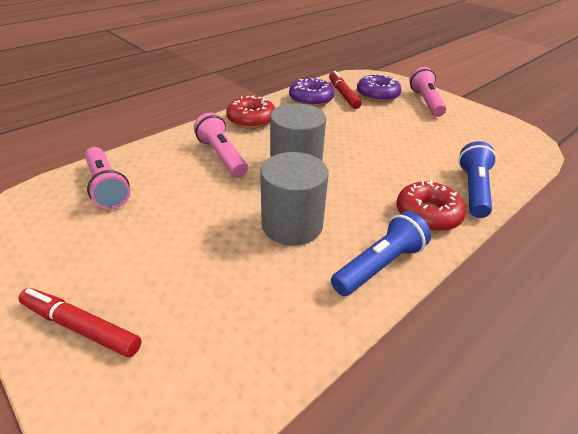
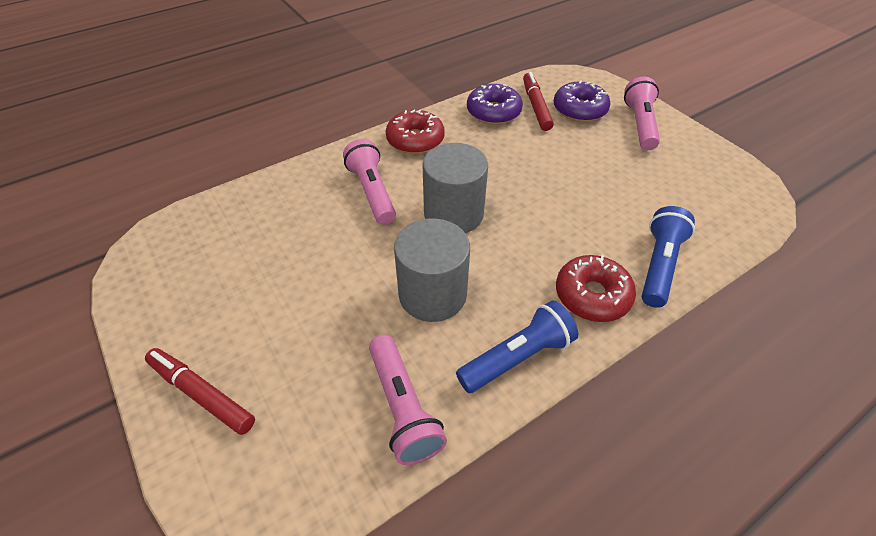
camera: 10 degrees right, 10 degrees up
(107, 187) = (242, 225): pink flashlight -> pink flashlight (403, 407)

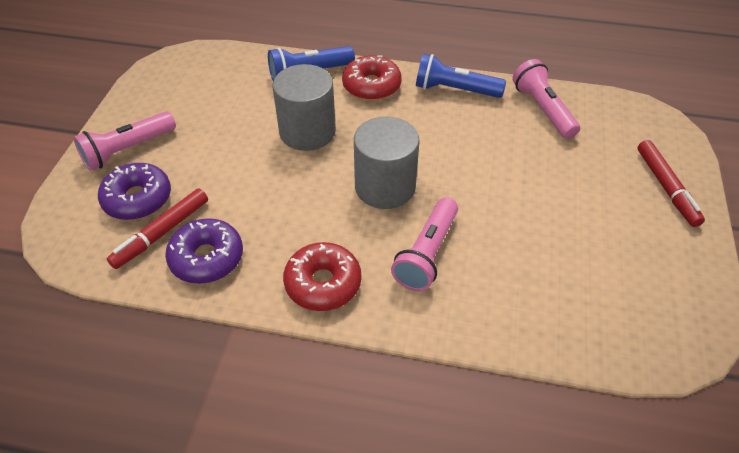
camera: 135 degrees left, 0 degrees up
(403, 407) = (543, 109): pink flashlight -> pink flashlight turned 45 degrees counterclockwise
(432, 294) = (466, 147): grey cylinder -> grey cylinder (307, 132)

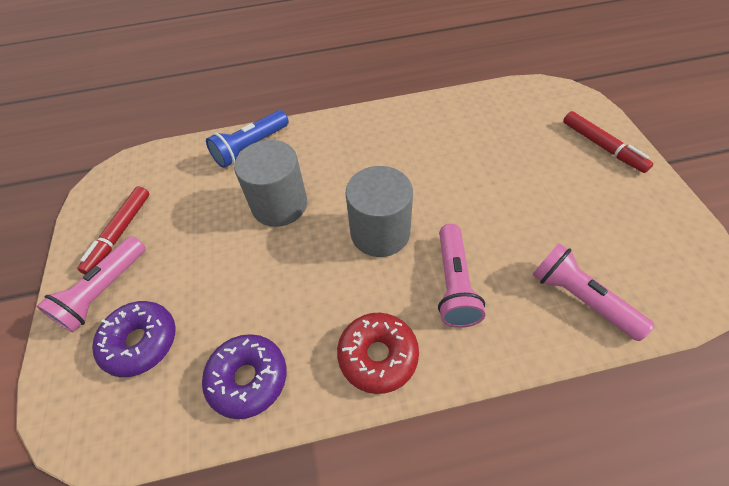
camera: 20 degrees left, 5 degrees up
(162, 233) = (186, 371): red marker -> red marker (120, 233)
(371, 86) = (315, 140): red donut -> none
(454, 90) = (388, 120): blue flashlight -> none
(543, 109) = (469, 113): pink flashlight -> pink flashlight (580, 298)

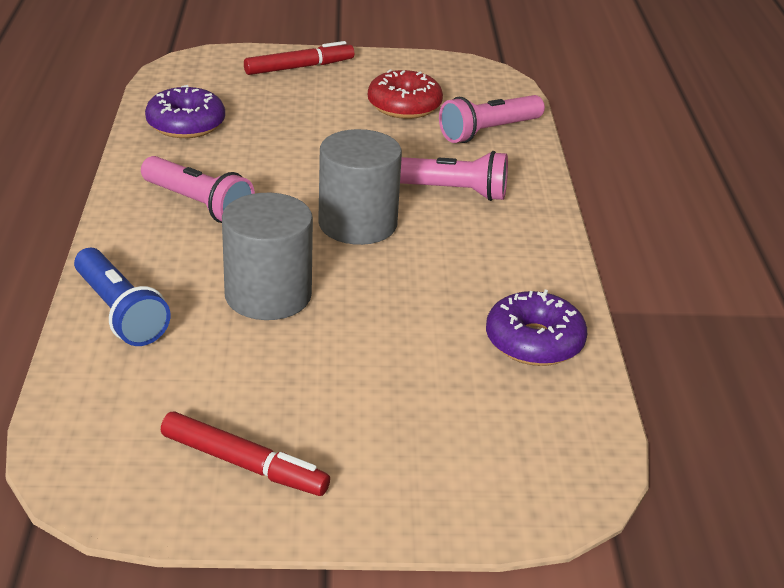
camera: 85 degrees left, 20 degrees down
(104, 291) = (362, 476): pink flashlight -> pink flashlight (198, 204)
(141, 342) = (463, 432): purple donut -> purple donut (186, 124)
(378, 356) = (524, 252): red donut -> red donut (404, 106)

